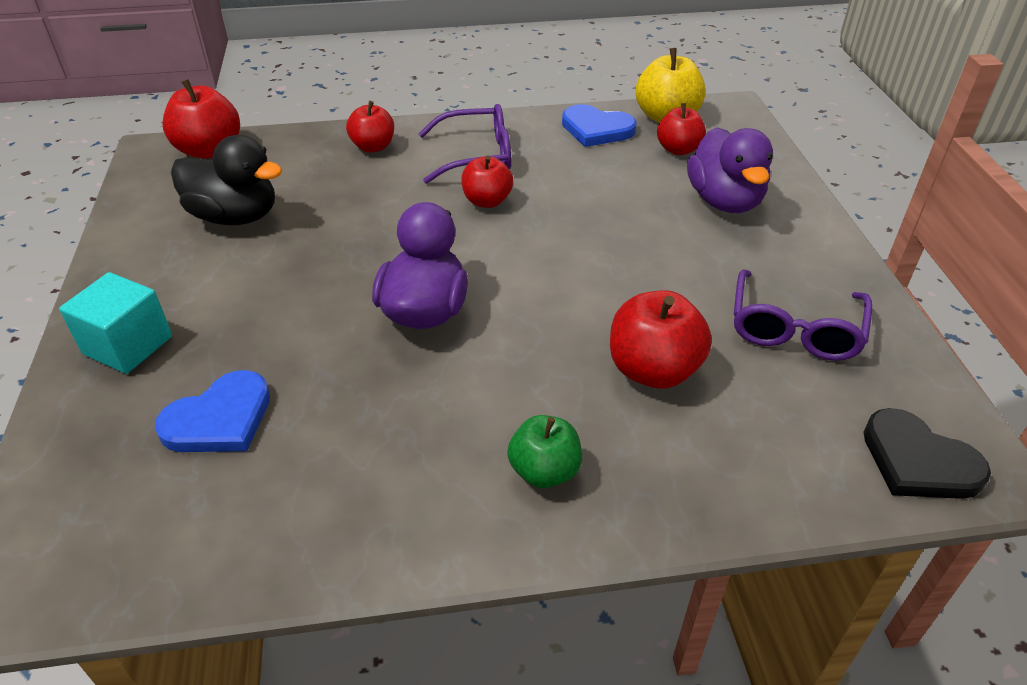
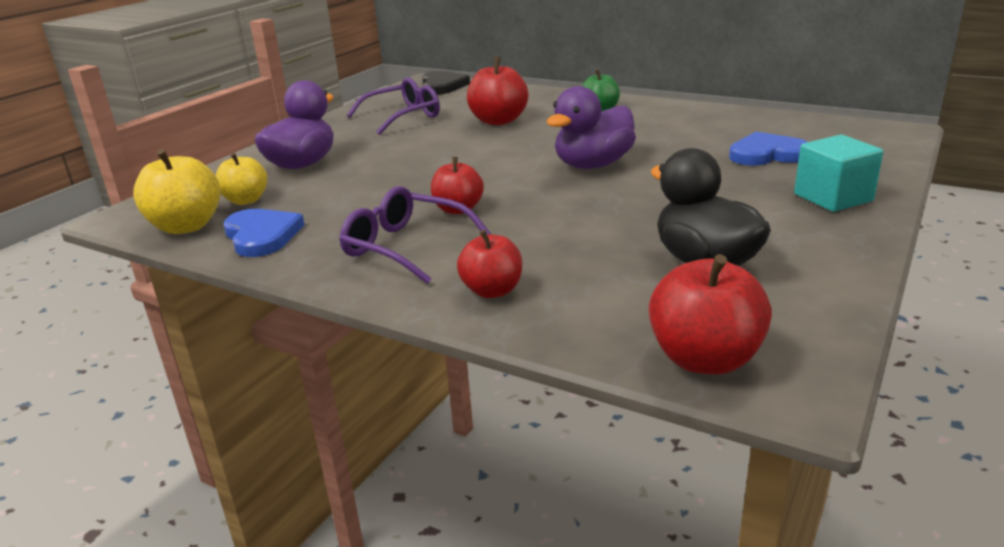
camera: 140 degrees left, 15 degrees down
(678, 149) = (246, 200): red apple -> yellow apple

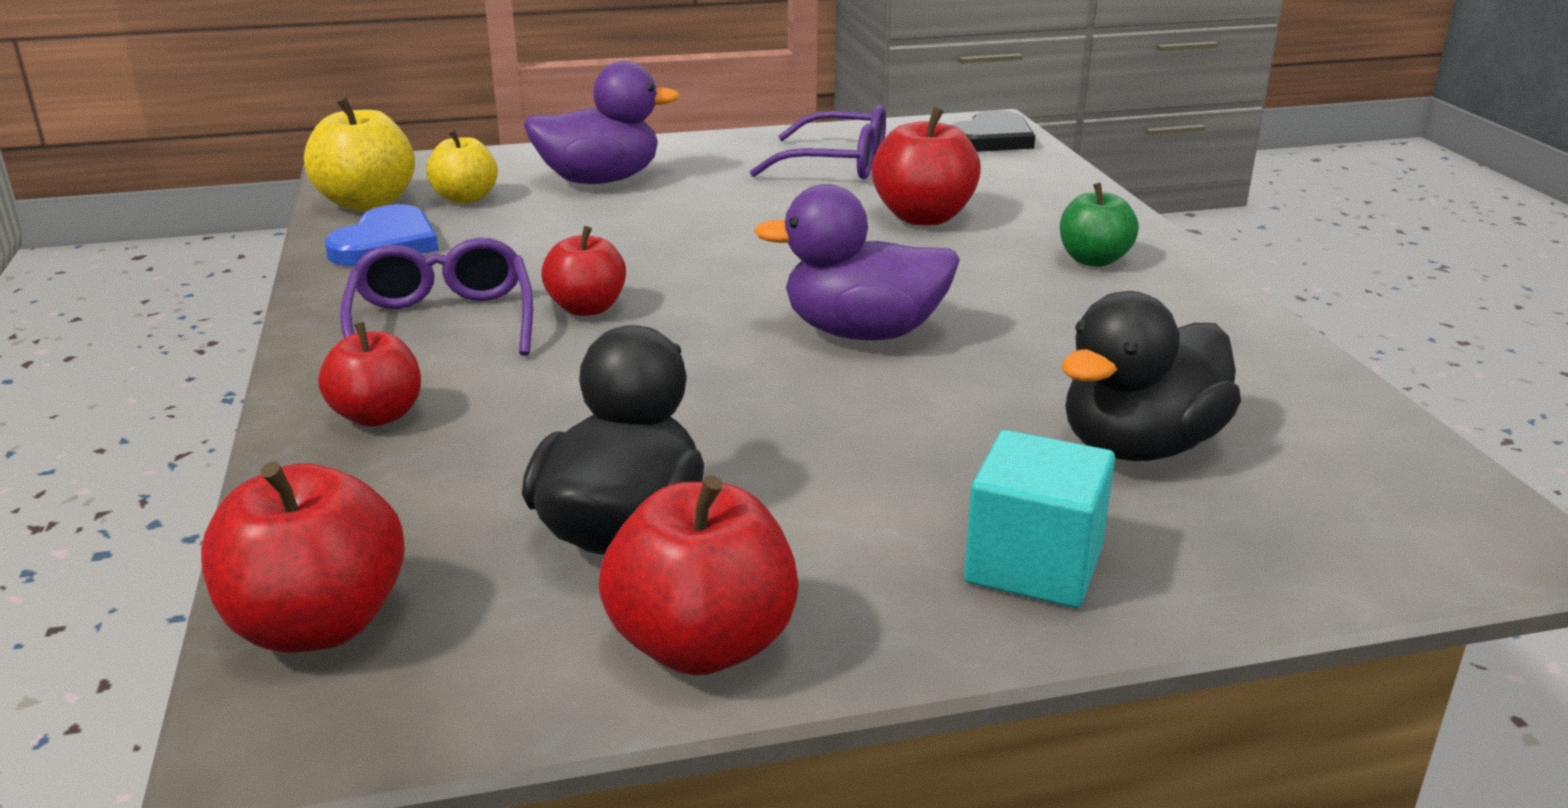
camera: 45 degrees right, 0 degrees up
(767, 154) = (1139, 446): blue heart -> black duck
(825, 273) = (702, 644): none -> red apple

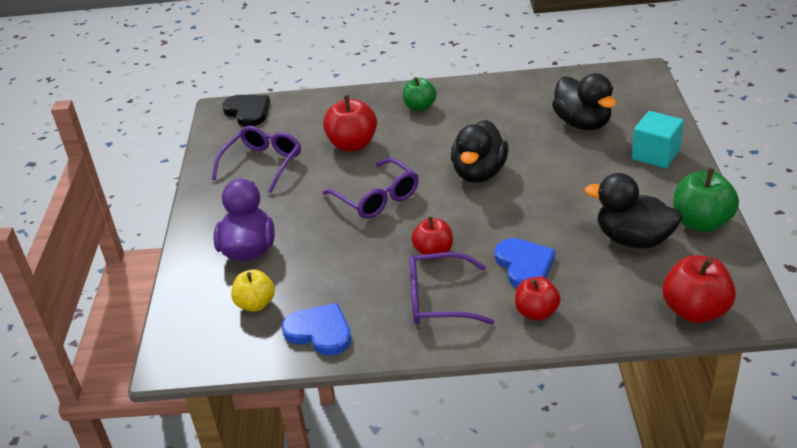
camera: 75 degrees left, 10 degrees up
(367, 203) = (244, 348): yellow apple -> none
(535, 396) = (524, 265): none -> blue heart
(702, 644) = (701, 222): red apple -> green apple
(752, 250) = (377, 198): none -> purple glasses
(863, 333) = (479, 173): purple duck -> black duck

